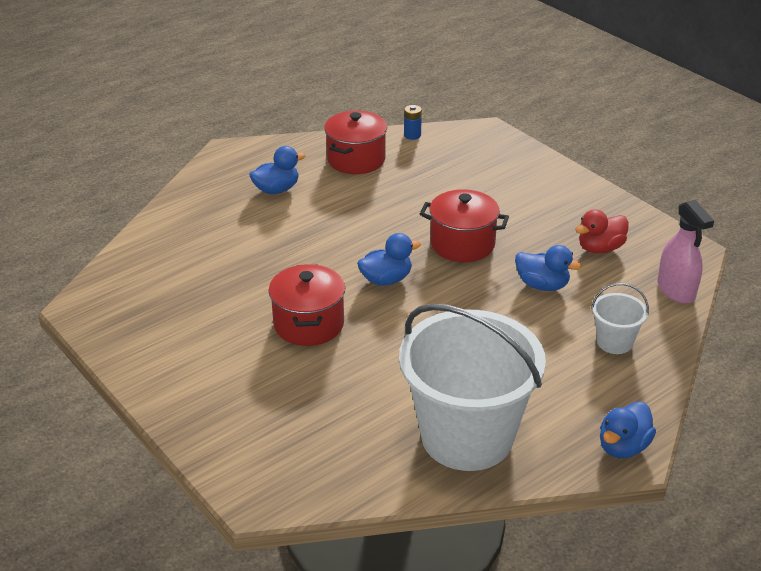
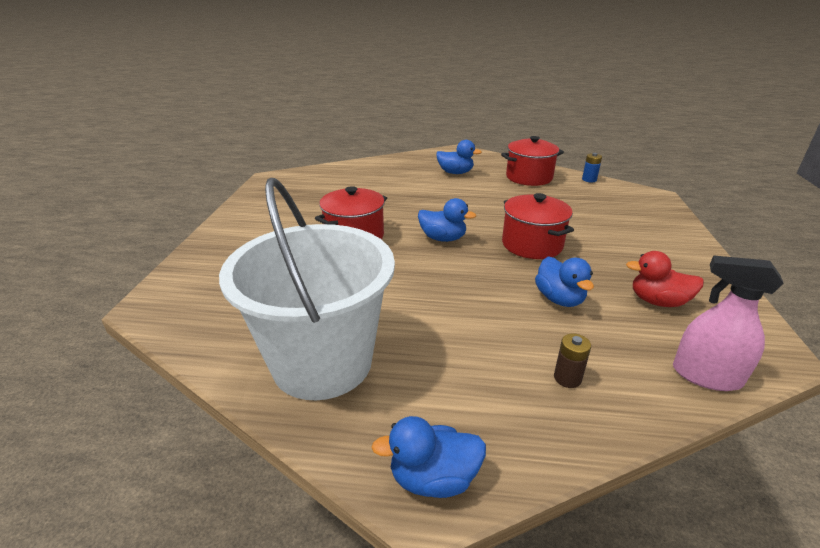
camera: 45 degrees right, 5 degrees down
(614, 342) = (567, 378): white bucket -> brown battery
(676, 290) = (706, 376): pink spray bottle -> pink spray bottle turned 90 degrees clockwise

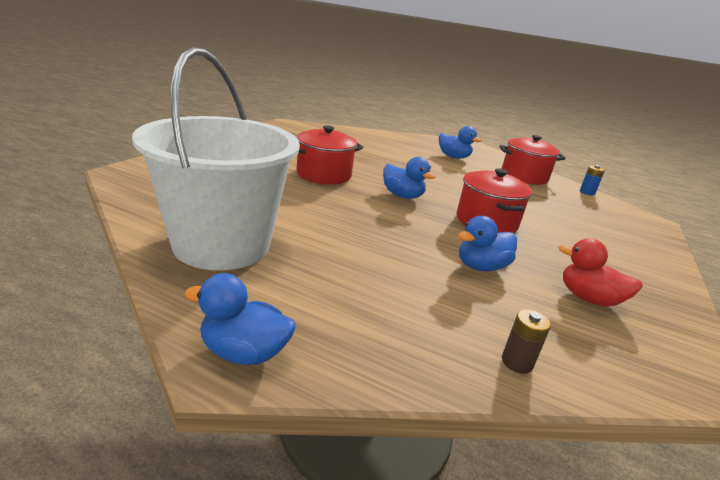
camera: 15 degrees right, 5 degrees down
(559, 299) = (481, 267): blue duck -> blue duck turned 60 degrees clockwise
(567, 378) = (438, 325): brown battery -> brown battery (517, 362)
(706, 376) = (597, 372): pink spray bottle -> none

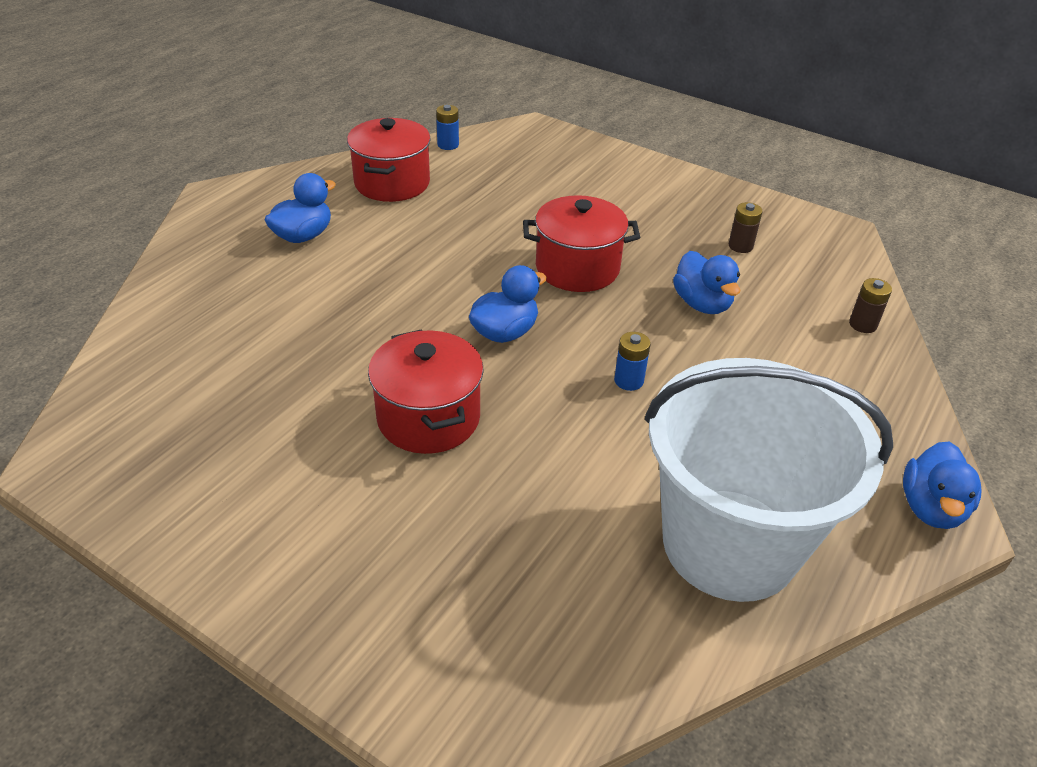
camera: 80 degrees left, 15 degrees up
(373, 228) = (628, 381): none -> blue battery
(588, 299) = (740, 246): red duck -> brown battery

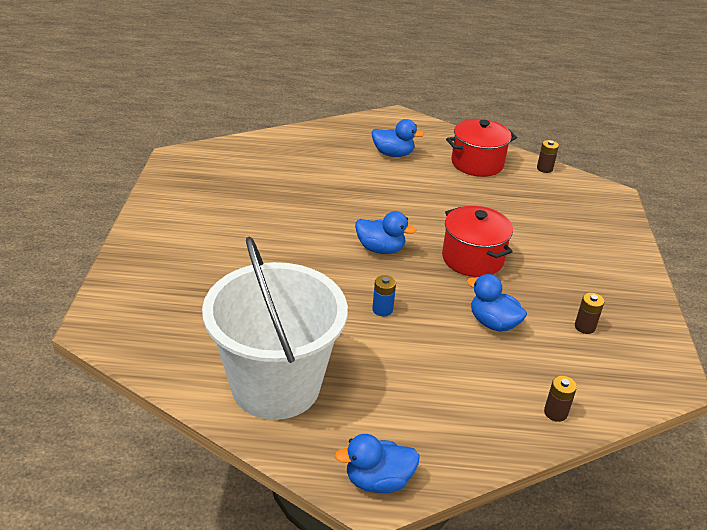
camera: 60 degrees right, 5 degrees down
(428, 418) = (287, 245): red pot -> none
(448, 145) = (544, 168): blue battery -> brown battery
(702, 304) = (493, 323): blue duck -> blue duck turned 90 degrees clockwise

